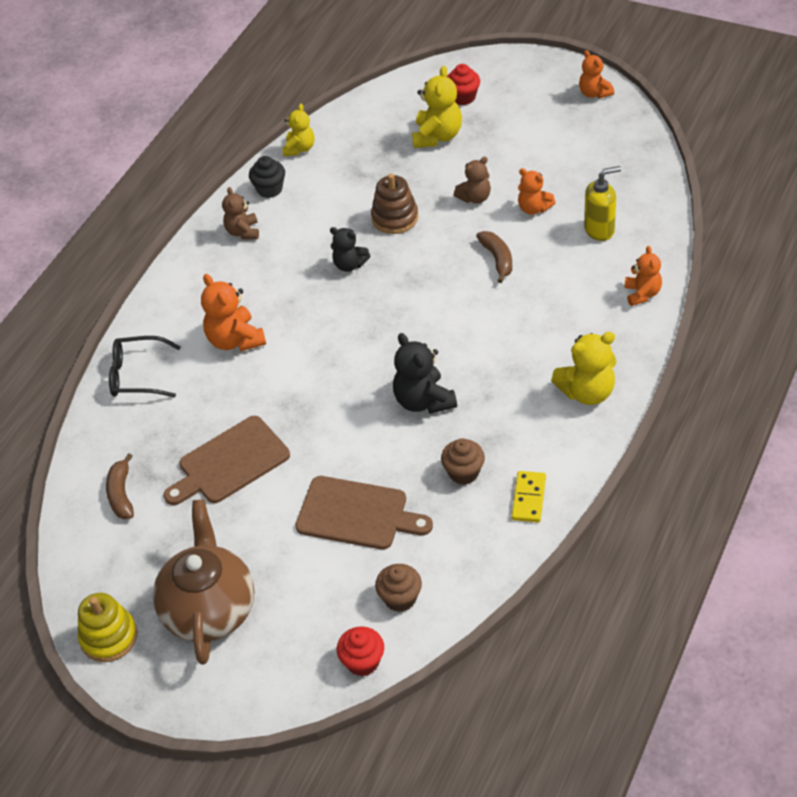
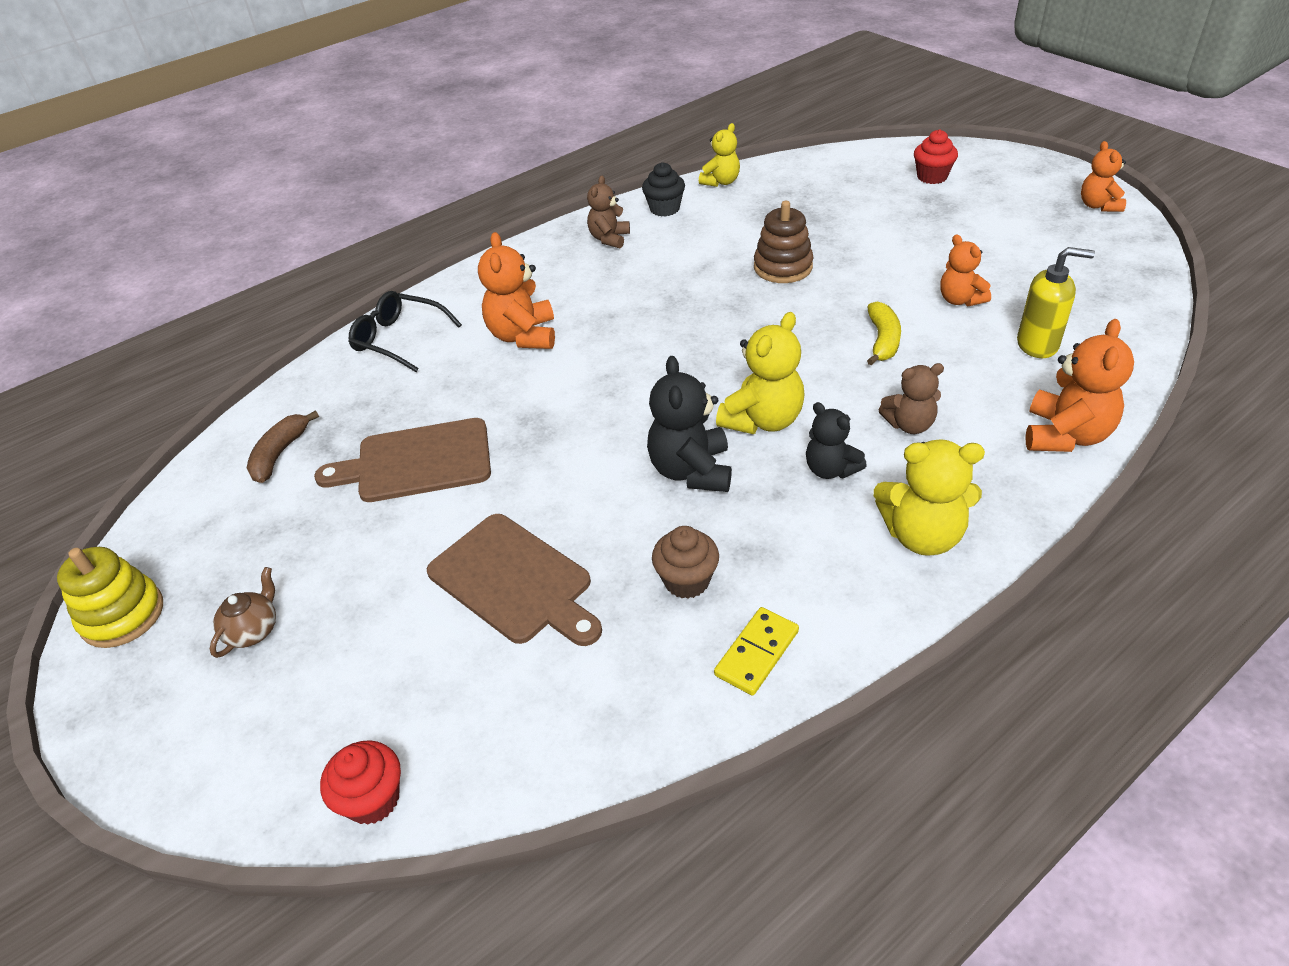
camera: 25 degrees right, 5 degrees down
(209, 609) = (253, 630): brown teapot -> brown teapot, size x0.40
(349, 265) = (701, 298): black teddy bear -> black teddy bear (830, 469)
(400, 598) = (488, 724): brown cupcake -> none
(437, 136) = (880, 204): yellow teddy bear -> yellow teddy bear (763, 420)
(475, 198) = (890, 271): brown teddy bear -> brown teddy bear (909, 424)
(497, 259) = (882, 340): brown banana -> yellow banana
(642, 294) = (1065, 435): orange teddy bear -> orange teddy bear, size x1.53

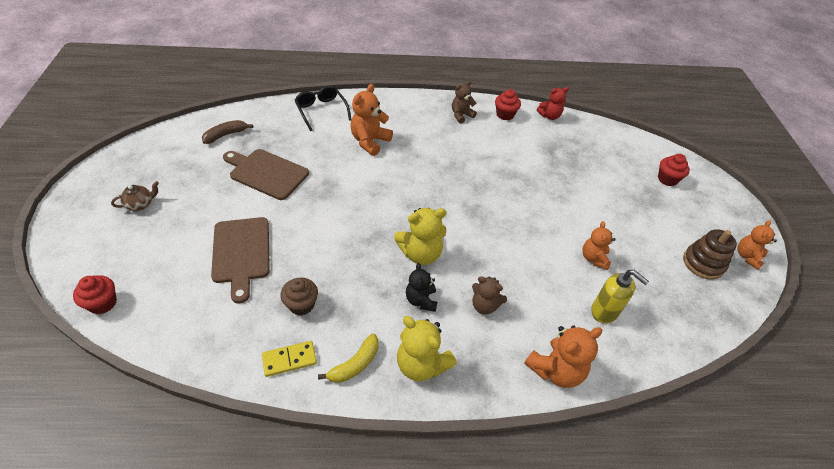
camera: 30 degrees right, 5 degrees up
(122, 615) = (111, 167): yellow stacking toy -> none
(664, 209) = (505, 115): black cupcake -> red cupcake
(691, 471) = (362, 255): black teddy bear -> none
(721, 182) = (549, 116): yellow teddy bear -> red teddy bear
(783, 267) = (524, 181): brown stacking toy -> brown stacking toy (703, 263)
(882, 340) = (526, 253): yellow banana -> yellow banana (355, 364)

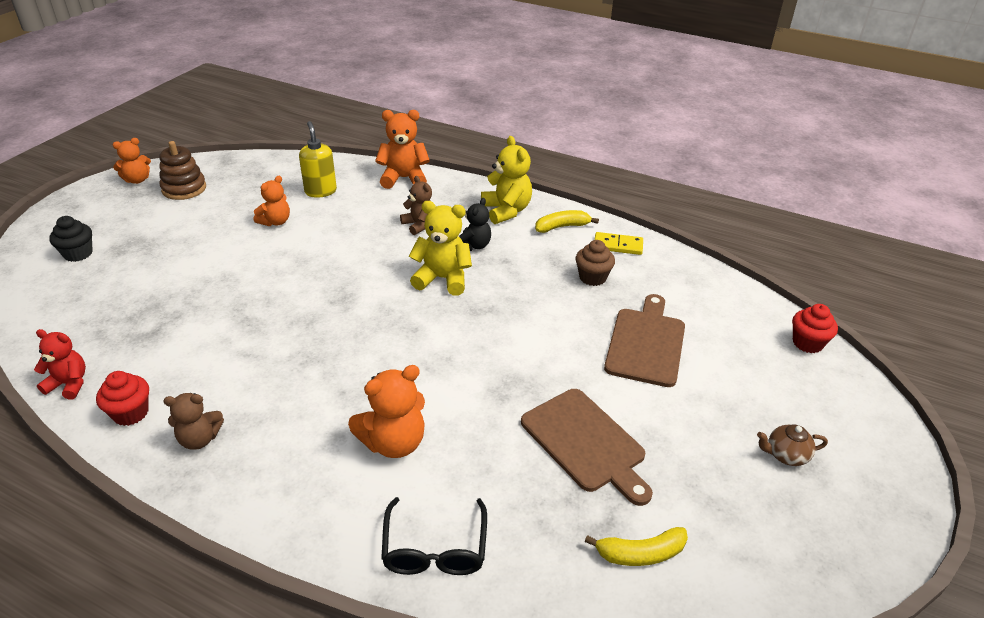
camera: 150 degrees left, 10 degrees down
(225, 135) = (640, 553): brown banana -> yellow banana
(667, 179) = (78, 254): red cupcake -> black cupcake

